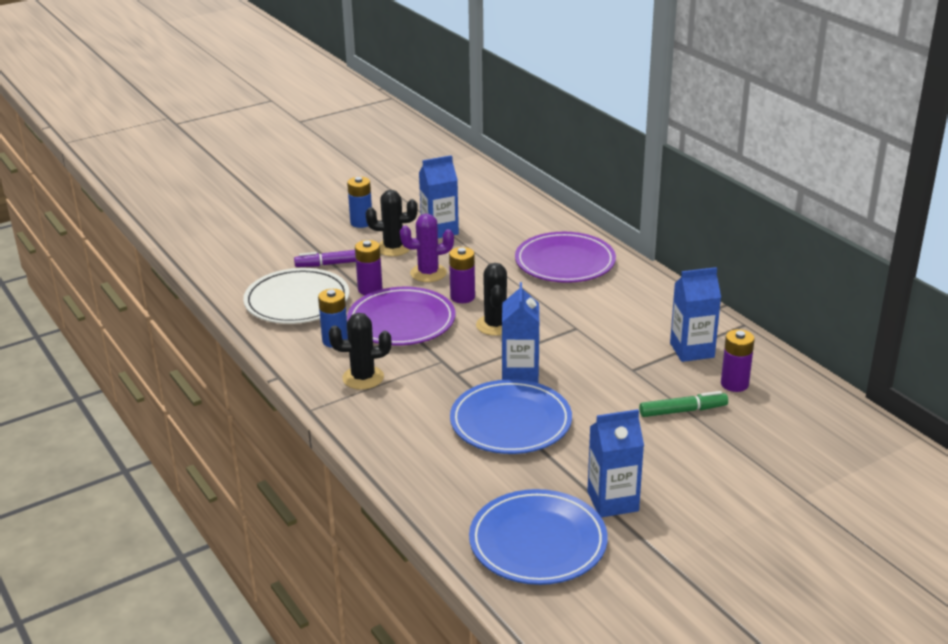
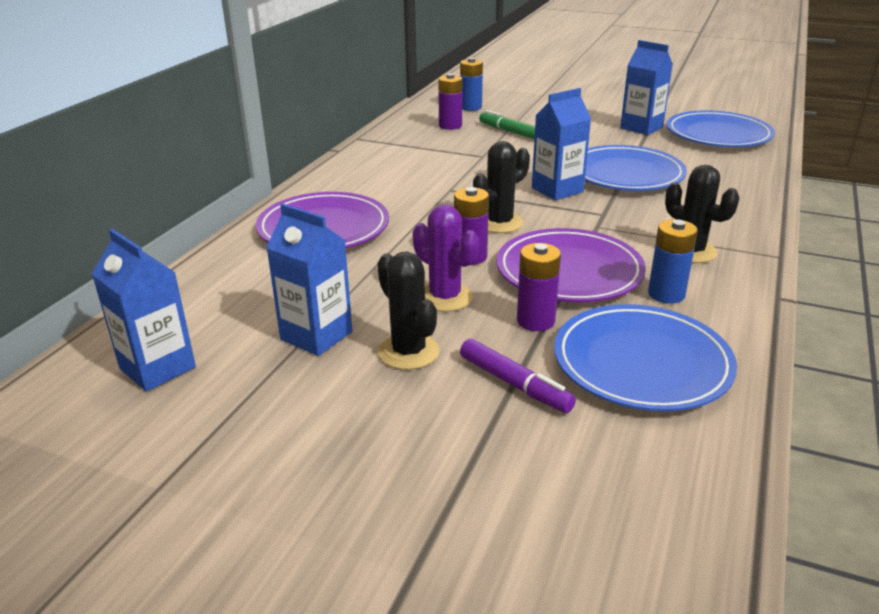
camera: 125 degrees left, 0 degrees up
(297, 301) = (641, 363): white plate -> blue plate
(361, 222) = (356, 423): blue battery -> blue battery (470, 107)
(692, 350) = (423, 145): blue carton -> blue carton (157, 368)

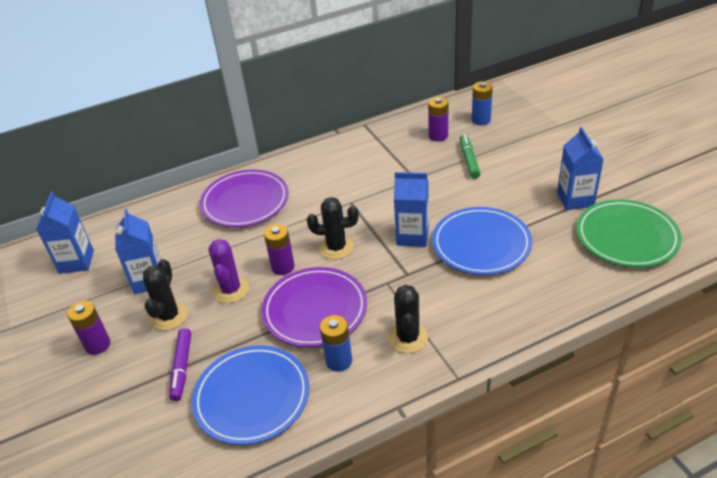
camera: 45 degrees right, 10 degrees up
(535, 321) = (247, 334): purple battery -> purple battery (97, 345)
(718, 135) = (626, 237): blue plate -> green plate

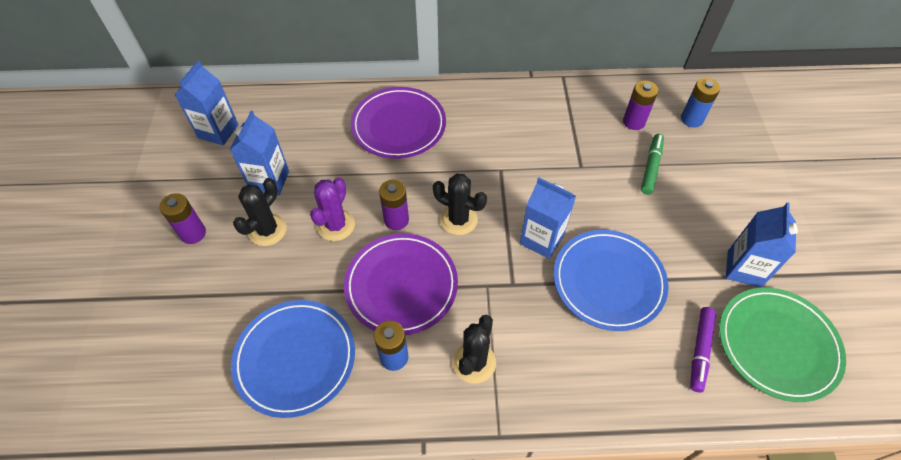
camera: 20 degrees right, 15 degrees up
(182, 367) = (251, 294): purple marker -> purple marker (700, 350)

